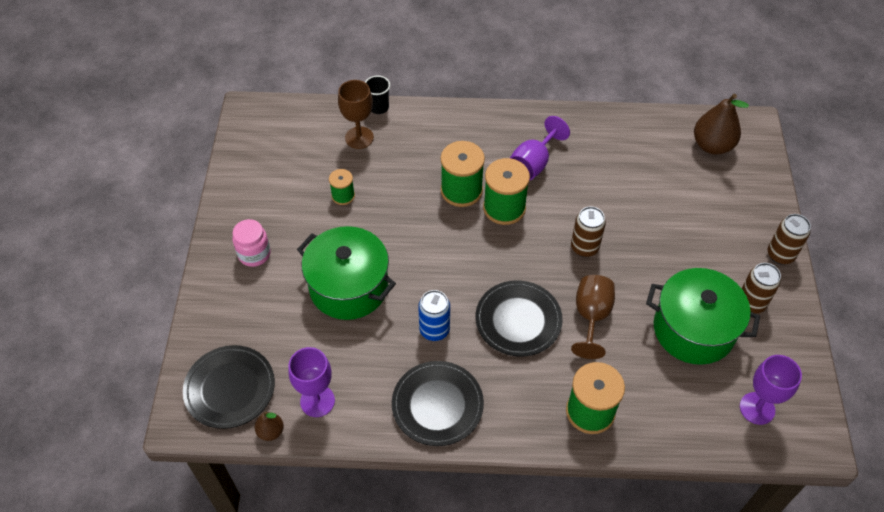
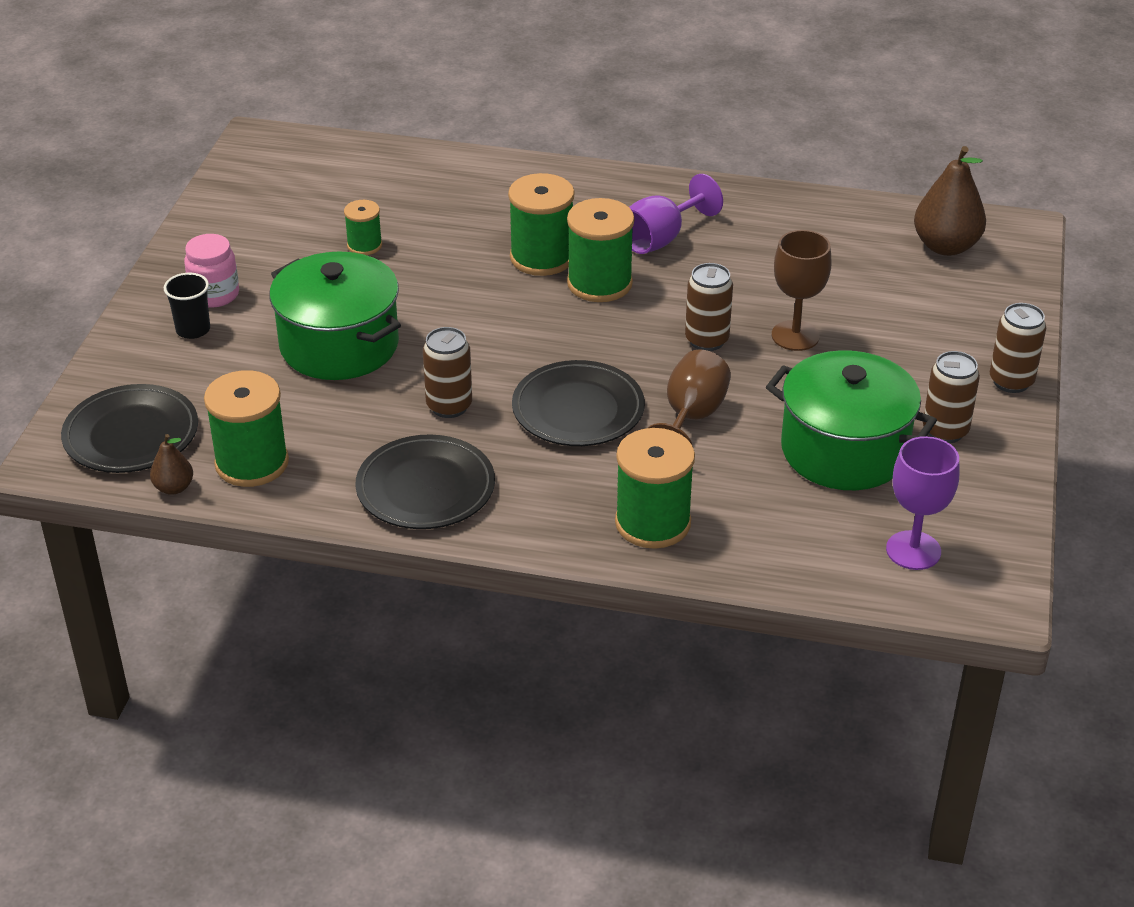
camera: 10 degrees right, 15 degrees down
(317, 401) = (252, 463): purple goblet -> green spool
(359, 137) = (409, 184): brown goblet -> brown goblet (795, 336)
(378, 107) = (449, 154): black cup -> black cup (193, 330)
(434, 330) = (449, 406): blue can -> brown can

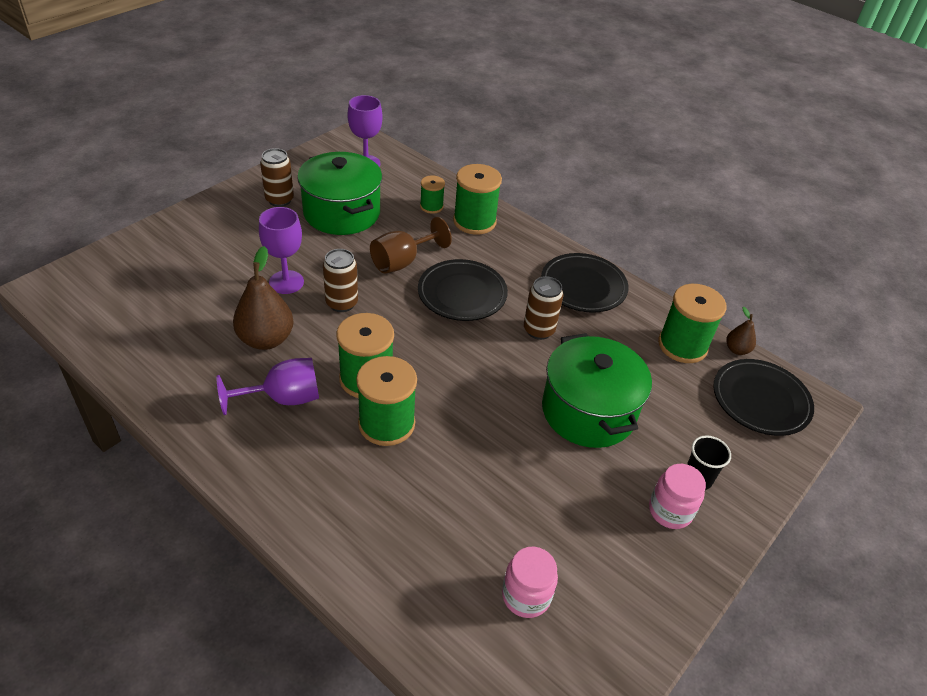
camera: 155 degrees left, 5 degrees up
(324, 199) = (526, 596): none -> pink jar
(364, 245) = (519, 509): green spool -> green spool (431, 206)
(795, 336) = (286, 282): brown goblet -> purple goblet
(945, 246) = (109, 298): brown pear -> brown pear (266, 339)
(1011, 381) = (209, 207): brown can -> none

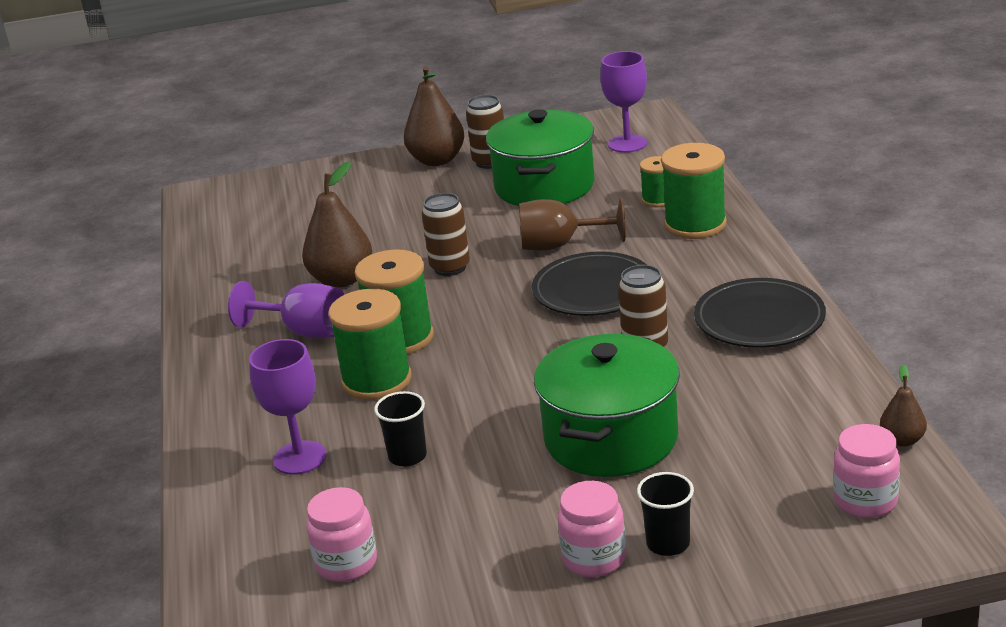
camera: 45 degrees right, 15 degrees down
(235, 207) = (437, 160): none -> brown pear
(286, 282) = (415, 236): purple goblet -> purple goblet (300, 458)
(475, 482) = (407, 456): none -> black cup
(682, 345) = (823, 413): green spool -> none
(760, 400) = (865, 501): black plate -> pink jar

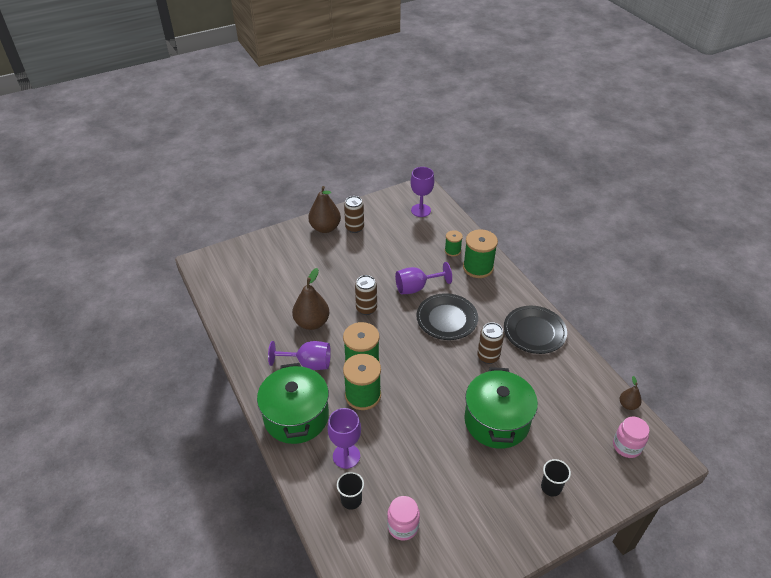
camera: 20 degrees left, 15 degrees up
(407, 456) = (402, 447): black cup -> black cup (351, 500)
(544, 186) = (391, 244): green pot -> green pot (296, 416)
(559, 245) = (416, 287): brown goblet -> purple goblet
(594, 558) = (521, 503): pink jar -> none

